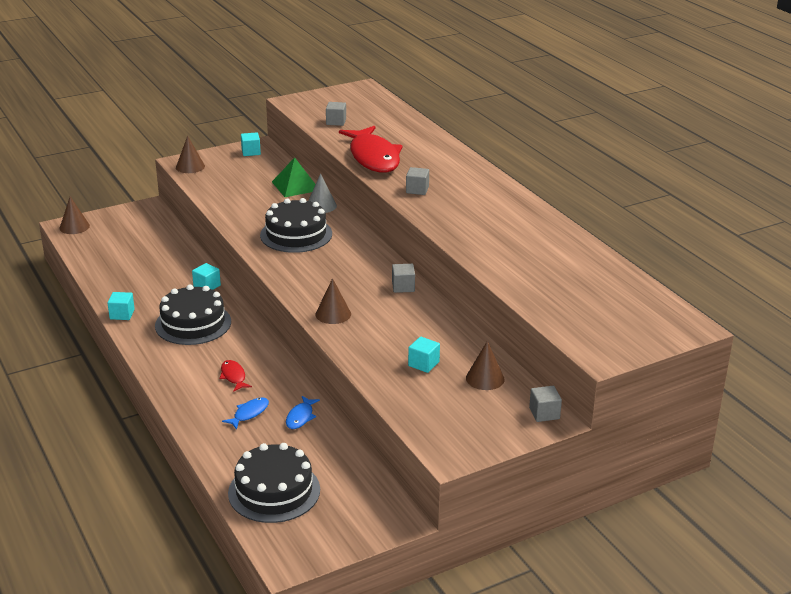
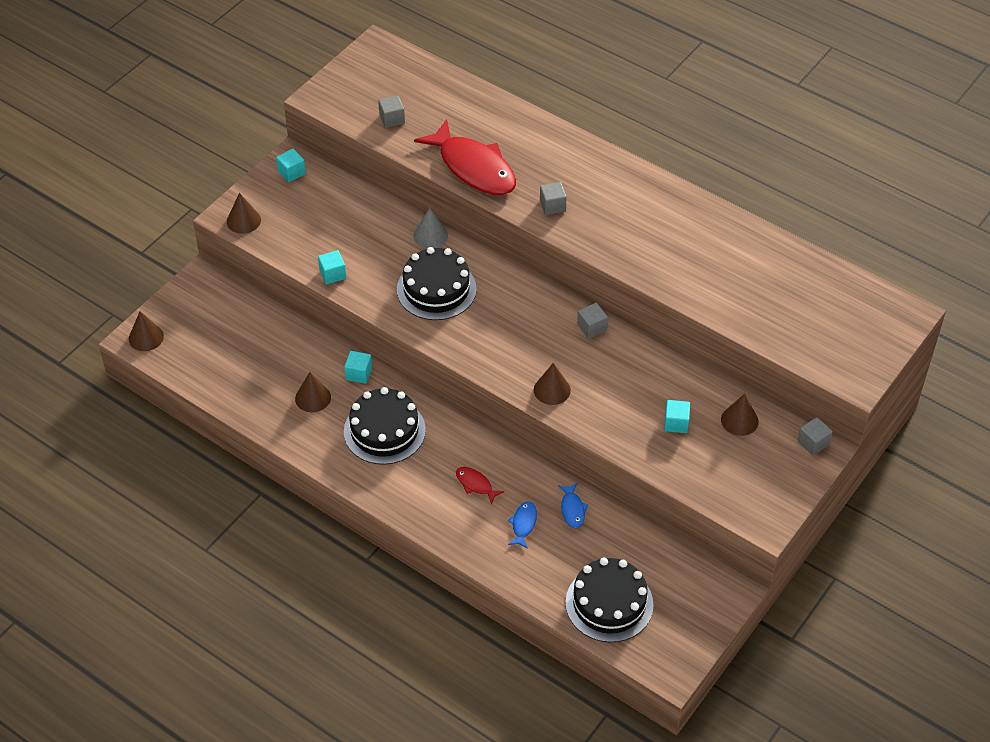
camera: 25 degrees left, 20 degrees up
(122, 314) = (303, 446): turquoise cube -> turquoise cube (332, 274)
(158, 290) = (313, 398): none -> brown cone
(295, 186) = (381, 213): green pyramid -> none

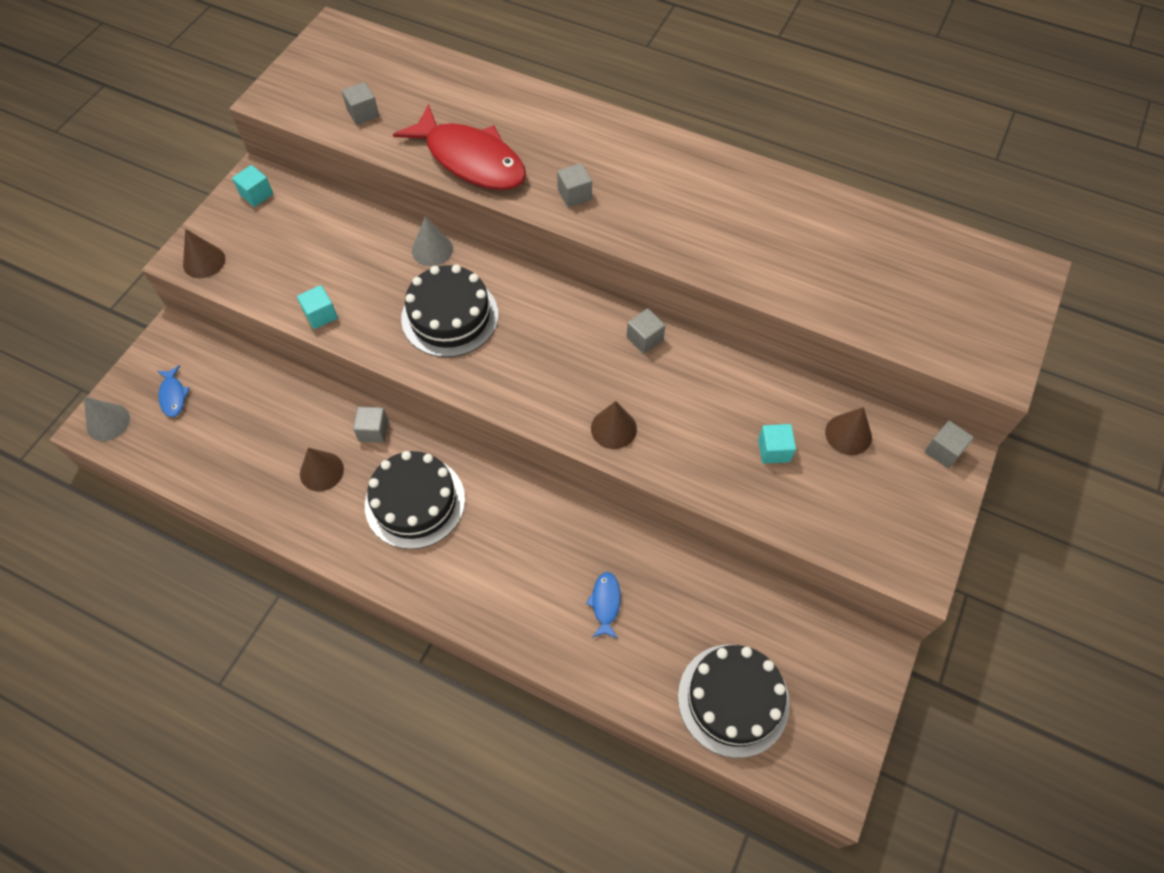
camera: 10 degrees left, 10 degrees up
(146, 337) = (108, 422): brown cone -> grey cone
(359, 374) = (373, 431): turquoise cube -> grey cube
(475, 484) = (537, 557): red fish -> none
(572, 509) = (661, 572): blue fish -> blue fish (173, 396)

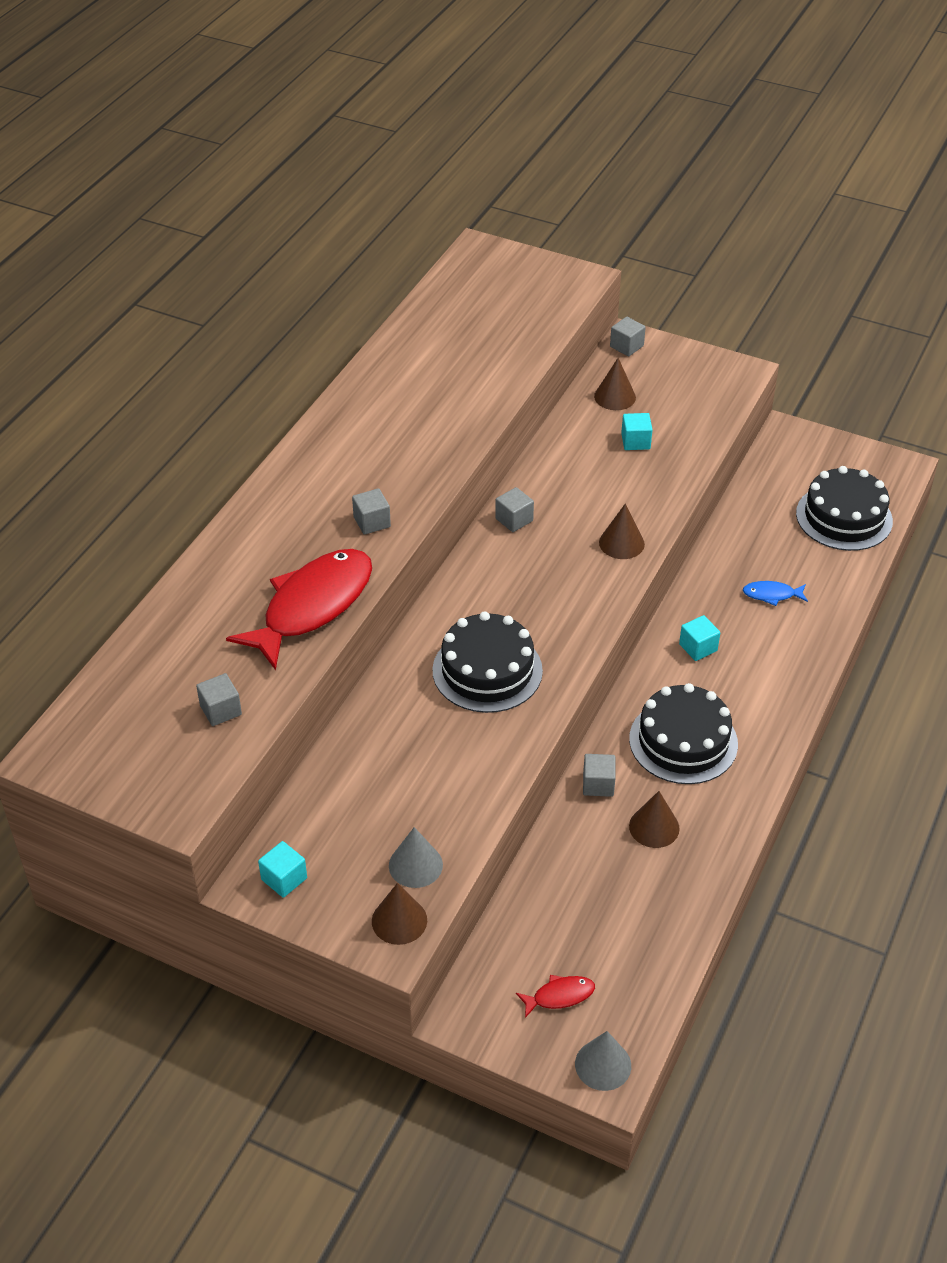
camera: 90 degrees left, 15 degrees down
(173, 396) = (559, 996): blue fish -> red fish
(320, 315) = (486, 787): turquoise cube -> turquoise cube (698, 647)
(432, 249) = (389, 691): grey cone -> grey cone (415, 865)

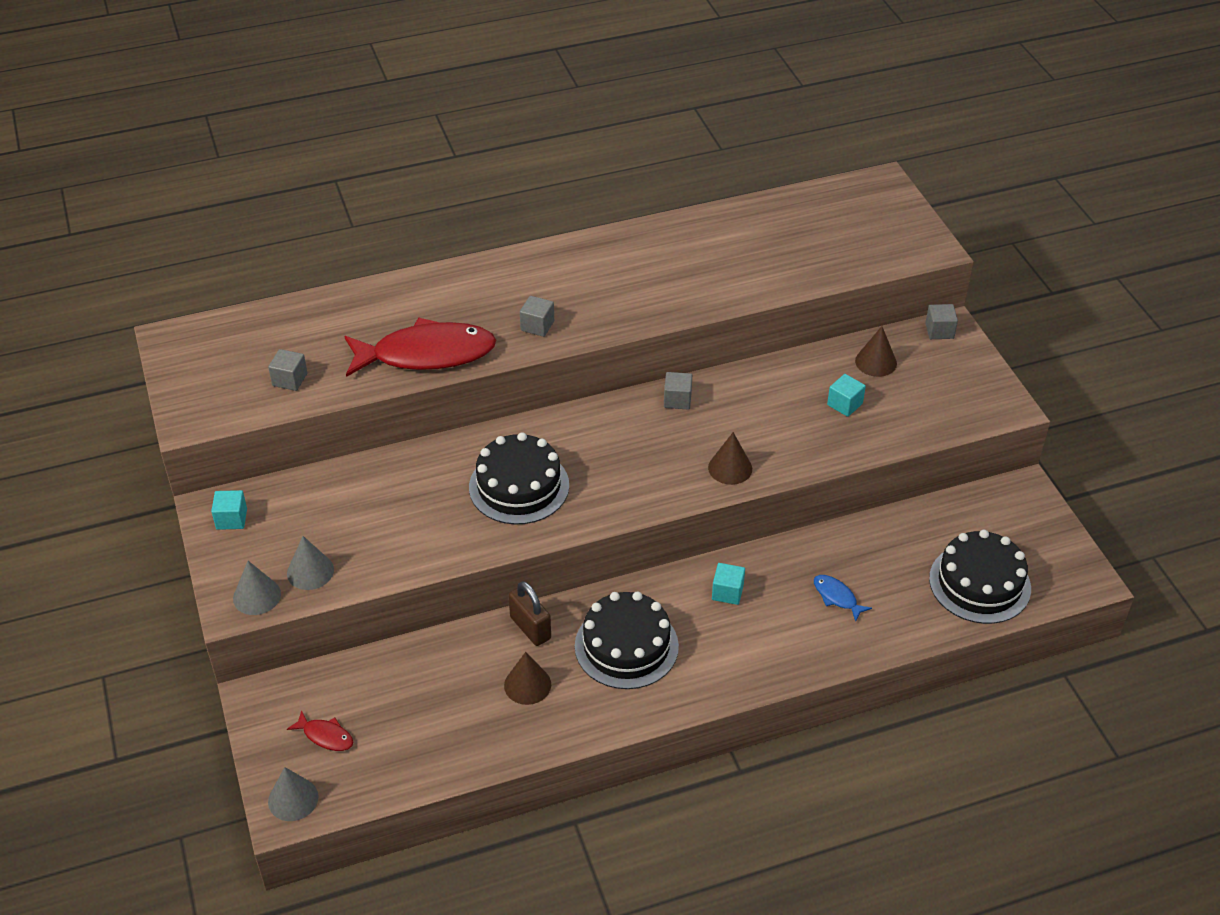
camera: 45 degrees right, 0 degrees up
(399, 920) = (257, 596): brown cone -> grey cone
(598, 784) = (530, 628): grey cube -> brown padlock

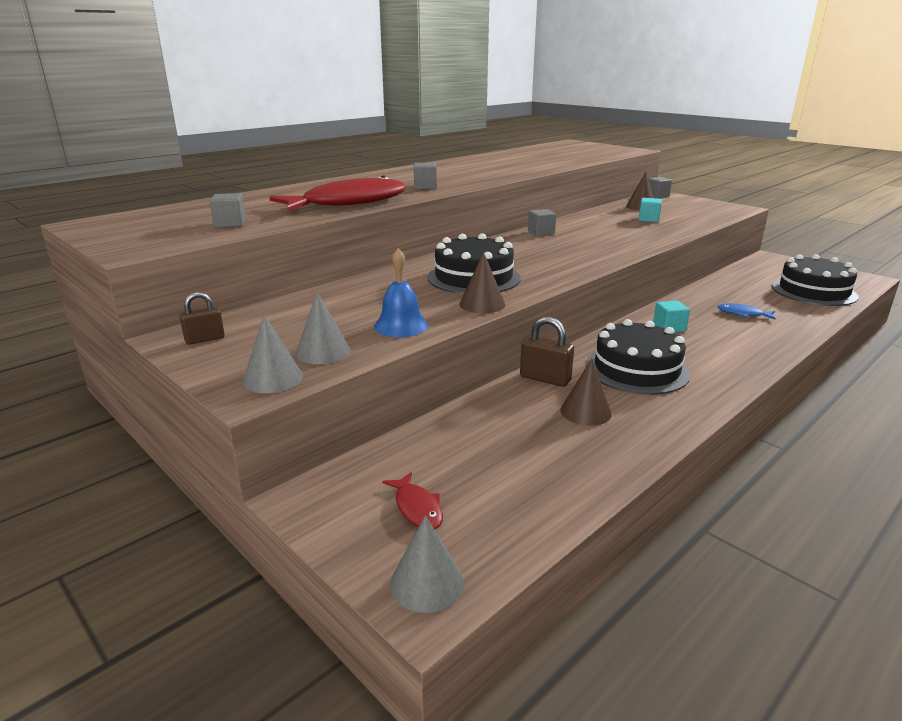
camera: 25 degrees left, 20 degrees down
(231, 519) = (205, 339): turquoise cube -> brown padlock
(325, 736) = (417, 508): red fish -> red fish turned 60 degrees clockwise
(393, 553) = (401, 325): none -> blue bell
(730, 468) = (618, 247): brown cone -> brown cone (482, 304)

